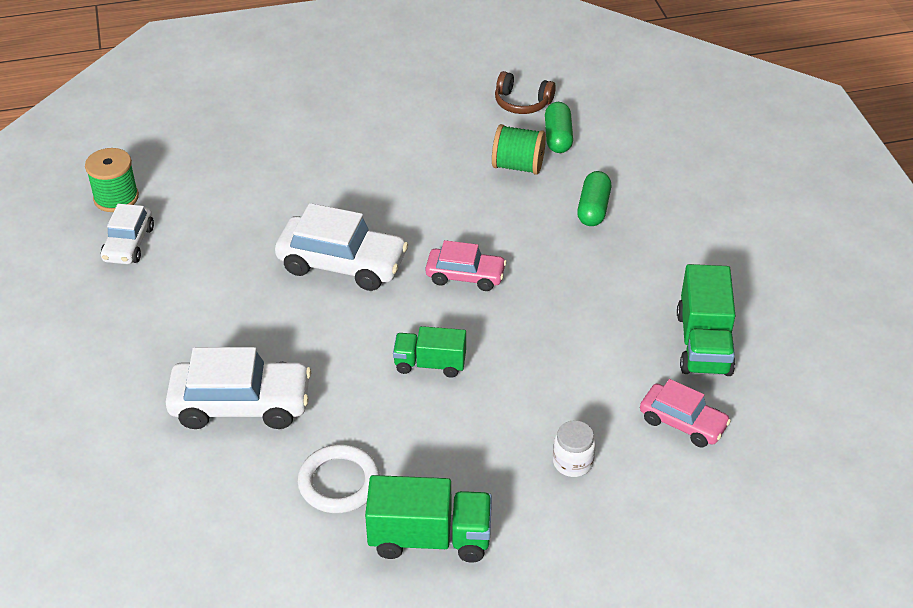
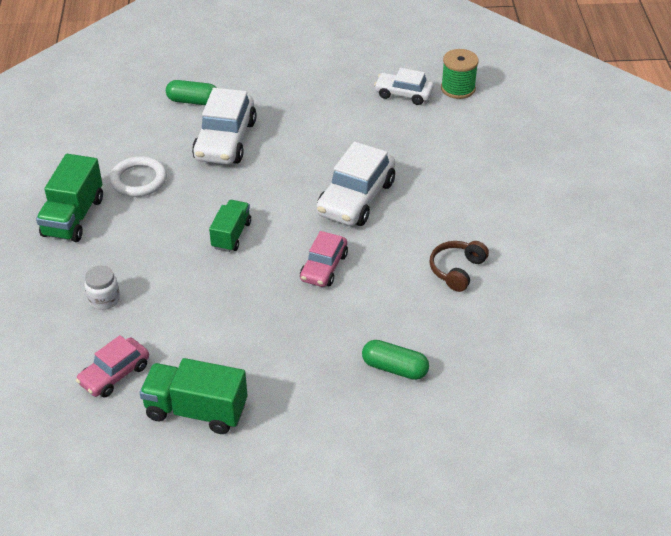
camera: 100 degrees right, 0 degrees up
(518, 166) = (467, 323): green spool -> none
(522, 103) = (570, 343): brown headphones -> brown headphones (457, 270)
(558, 137) = (509, 361): green capsule -> green capsule (193, 101)

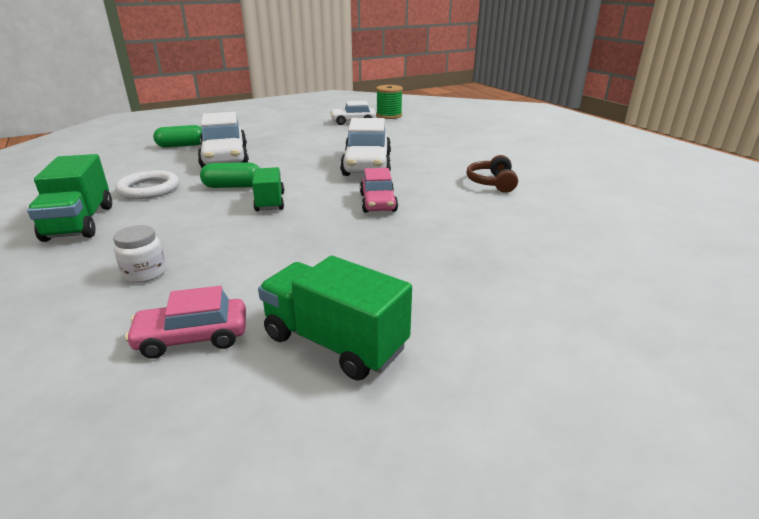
camera: 25 degrees left, 15 degrees down
(114, 374) = (192, 338): pink car -> pink car turned 60 degrees clockwise
(196, 410) = (334, 342): green truck -> green truck turned 45 degrees clockwise
(394, 368) = (517, 247): green capsule -> green capsule (233, 186)

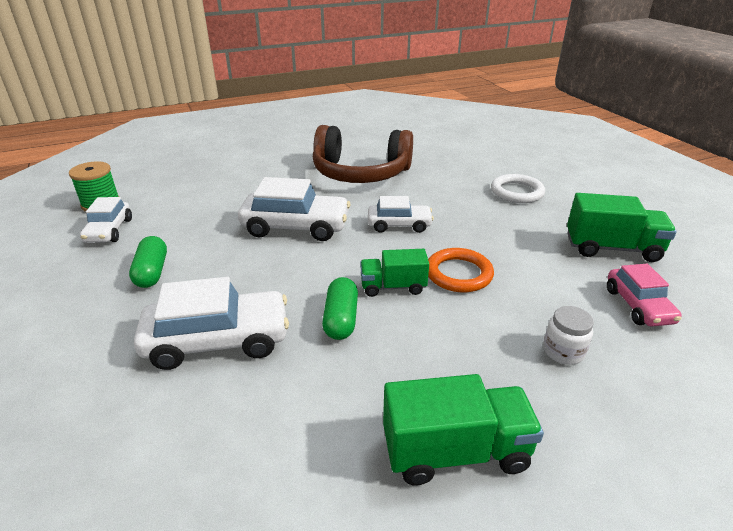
camera: 85 degrees left, 5 degrees up
(149, 189) = (335, 403): white ring -> white ring (517, 192)
(182, 146) = (116, 408): green capsule -> green capsule (152, 272)
(285, 229) = (458, 274): none -> orange ring
(334, 342) = (612, 248): green truck -> green truck turned 120 degrees counterclockwise
(378, 203) = (399, 225): pink car -> white car
(492, 183) = (361, 173): brown headphones -> brown headphones, size x2.15

